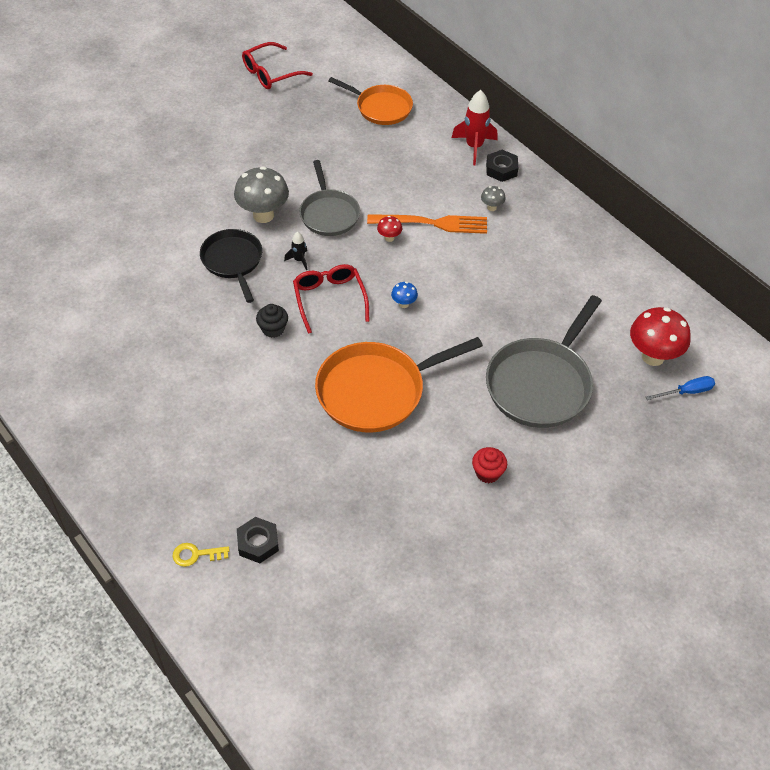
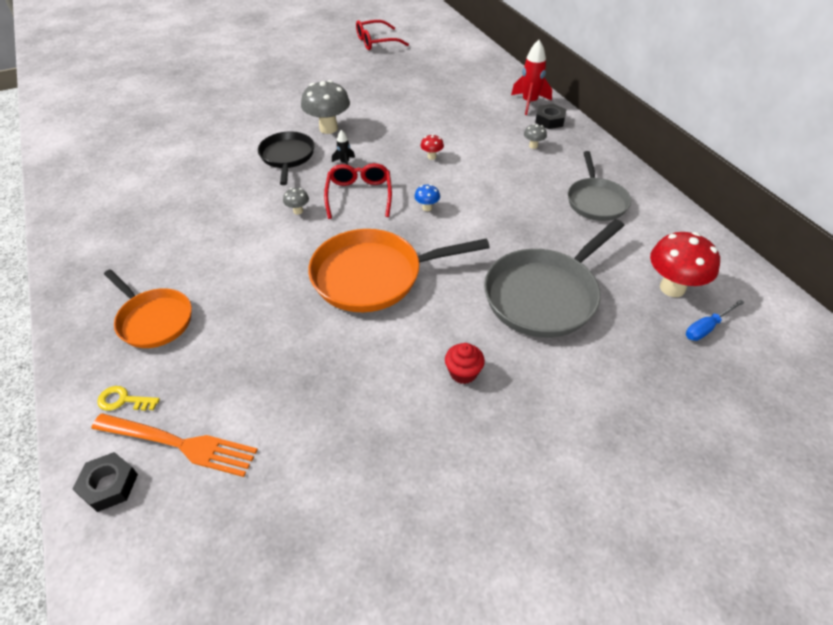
camera: 15 degrees right, 5 degrees down
(258, 543) = (191, 400): black nut -> black nut (109, 485)
(273, 329) = (298, 211): black cupcake -> grey mushroom
(329, 214) = (385, 134): grey pan -> grey pan (596, 201)
(381, 108) = (457, 70): orange pan -> orange pan (153, 320)
(432, 223) = (475, 151): orange fork -> orange fork (179, 444)
(686, 392) = (706, 328): blue screwdriver -> blue screwdriver turned 150 degrees clockwise

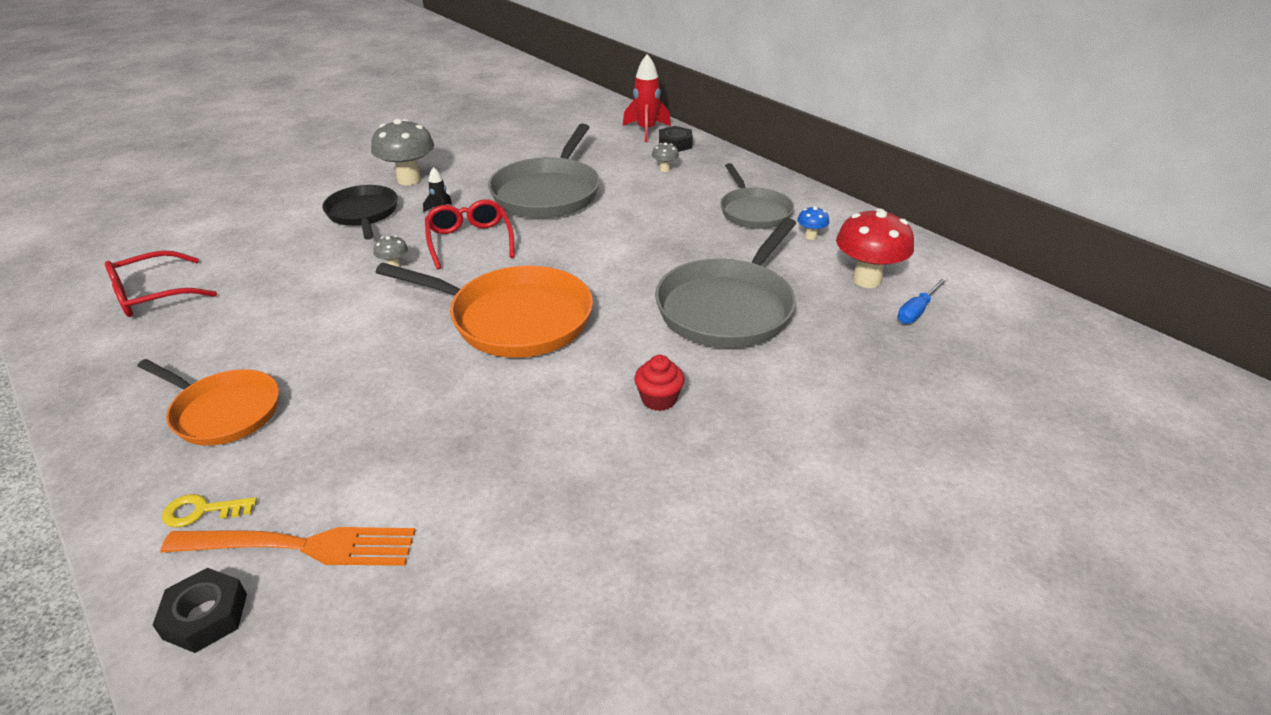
camera: 15 degrees left, 10 degrees down
(373, 276) = (514, 319): orange pan -> orange pan turned 135 degrees counterclockwise
(376, 42) = (444, 91): red glasses -> red glasses (154, 295)
(427, 208) = (559, 242): blue mushroom -> blue mushroom (810, 236)
(432, 157) = (548, 193): red mushroom -> grey pan

